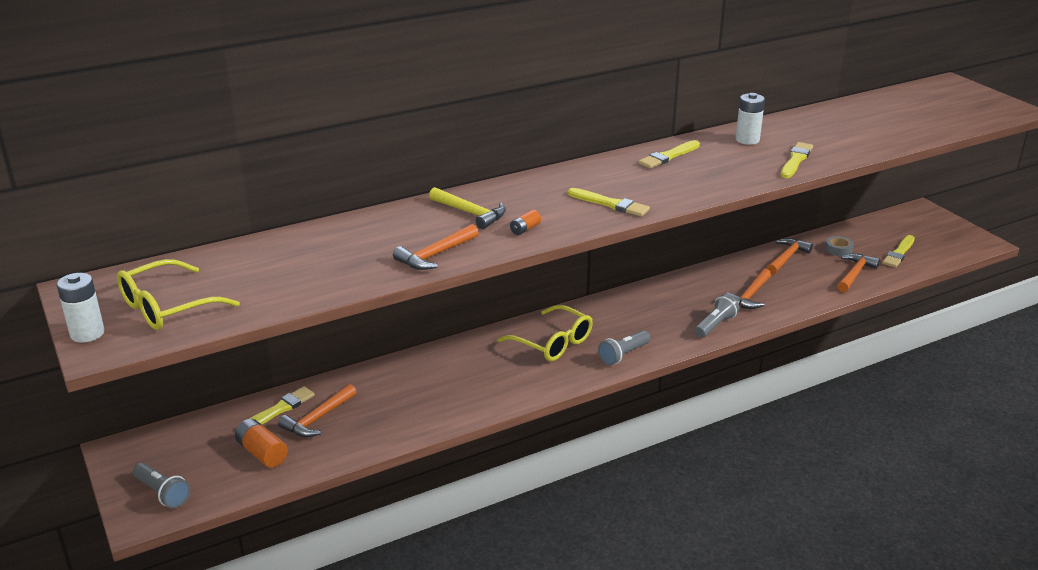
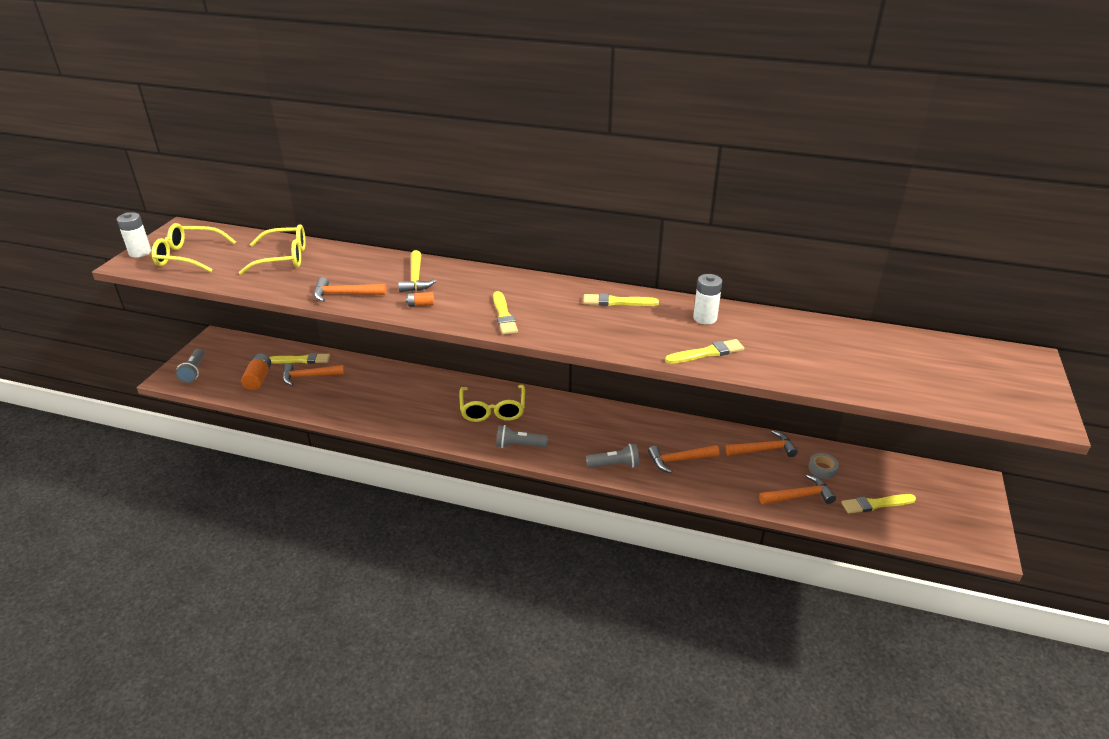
camera: 45 degrees right, 5 degrees up
(291, 258) = (283, 258): none -> yellow glasses

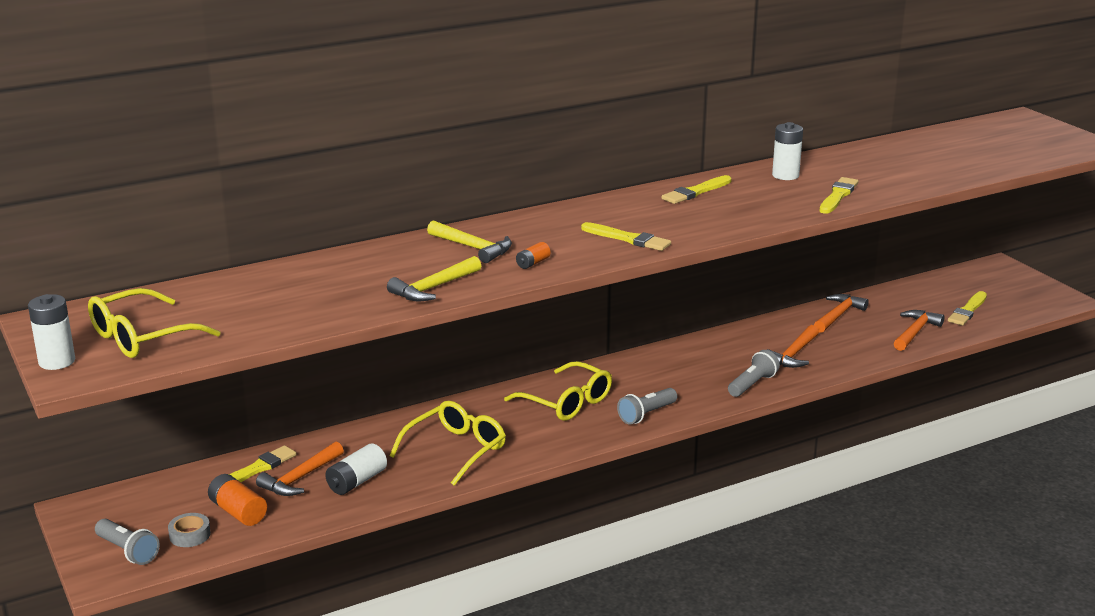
camera: 45 degrees left, 10 degrees down
(283, 258) = (275, 291): yellow glasses -> yellow glasses (456, 450)
(325, 394) = (356, 481): none -> white battery
(345, 294) = (434, 288): orange hammer -> yellow hammer
(822, 469) = (898, 307): grey tape -> grey tape (190, 535)

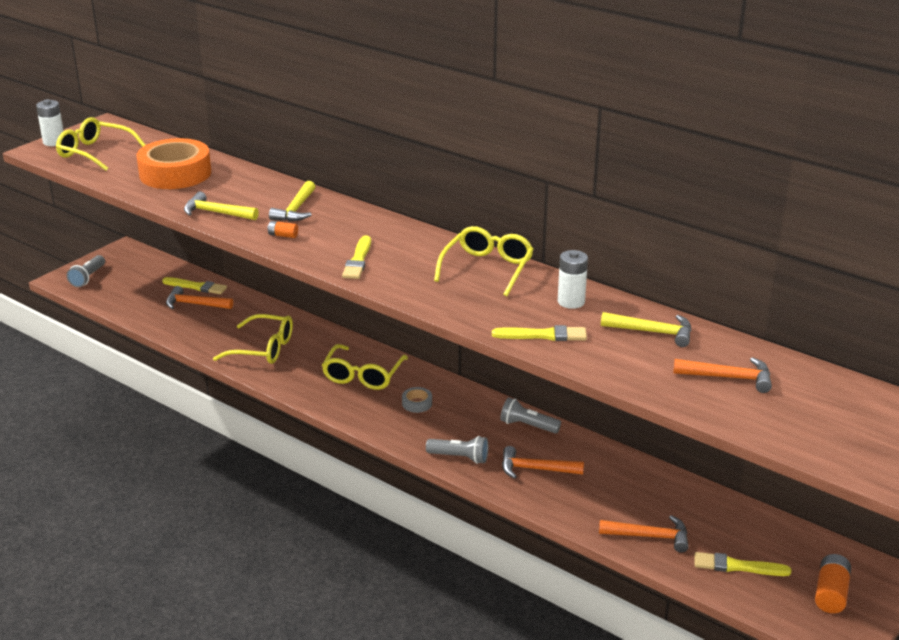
camera: 65 degrees right, 5 degrees up
(190, 535) = (113, 290): grey tape -> grey tape (417, 403)
(238, 512) = (145, 297): orange battery -> orange battery (831, 593)
(286, 296) = (175, 173): none -> orange tape
(356, 481) = (201, 324): white battery -> none
(646, 414) = (369, 416): grey flashlight -> grey flashlight (528, 426)
(696, 192) = (487, 268): yellow brush -> yellow glasses
(838, 315) = (642, 481): orange hammer -> orange hammer (728, 377)
(858, 161) = (652, 332): none -> yellow hammer

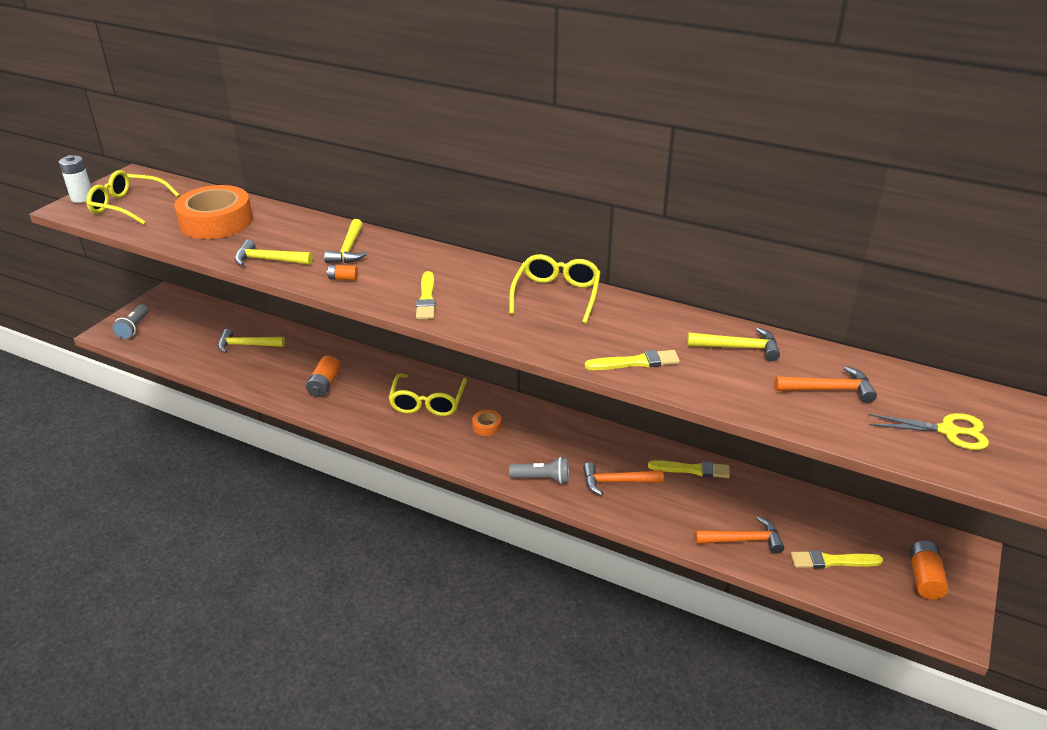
camera: 10 degrees left, 5 degrees up
(195, 304) = (247, 345): orange hammer -> yellow hammer
(196, 287) = (244, 327): yellow brush -> yellow brush (692, 470)
(263, 349) = (324, 385): yellow glasses -> orange battery
(417, 403) = (486, 426): grey tape -> orange tape
(528, 426) = (596, 437): grey flashlight -> none
(571, 302) = (649, 323): white battery -> none
(833, 425) = (948, 431): none -> yellow scissors

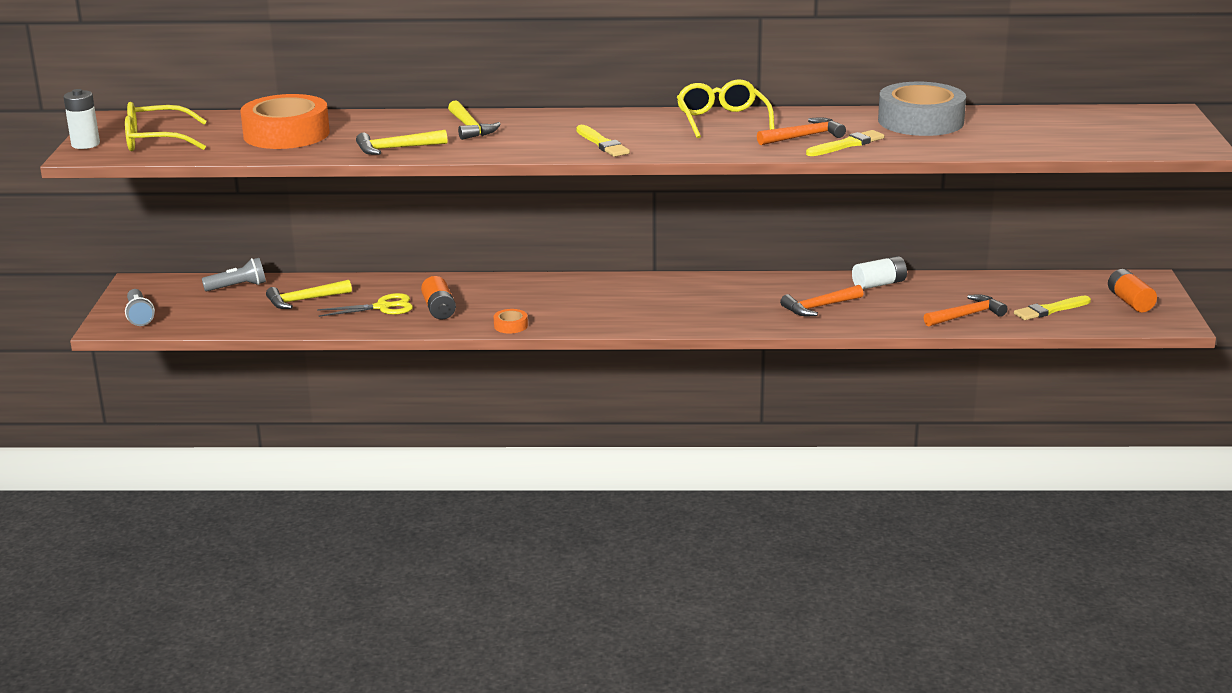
camera: 25 degrees left, 10 degrees down
(343, 278) = (497, 146): orange battery -> none
(428, 402) = (569, 297): yellow glasses -> none
(486, 426) = (651, 300): orange tape -> orange tape (510, 326)
(542, 478) = (747, 321): grey flashlight -> grey flashlight (238, 287)
(692, 470) = (879, 284): yellow brush -> white battery
(738, 348) = (920, 121): yellow hammer -> grey tape
(829, 389) = (1018, 130): orange hammer -> orange hammer (803, 137)
(948, 431) = (1128, 133): yellow scissors -> yellow scissors (382, 307)

